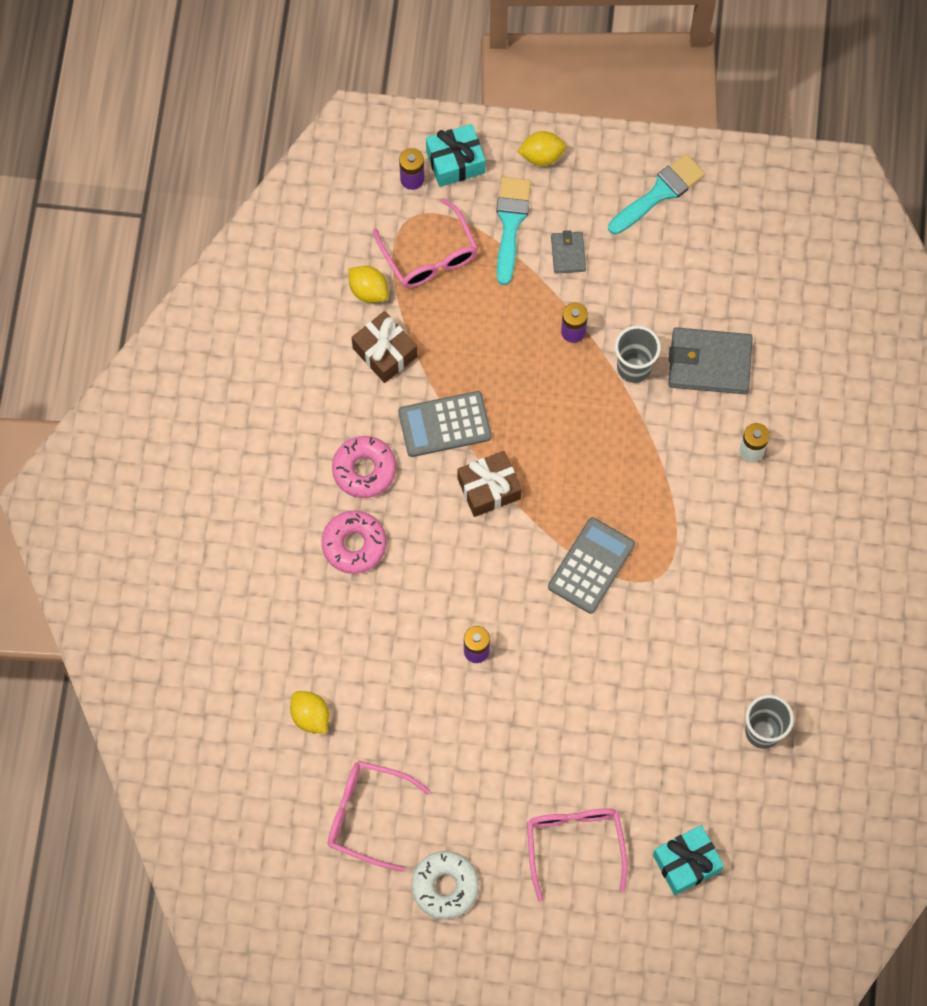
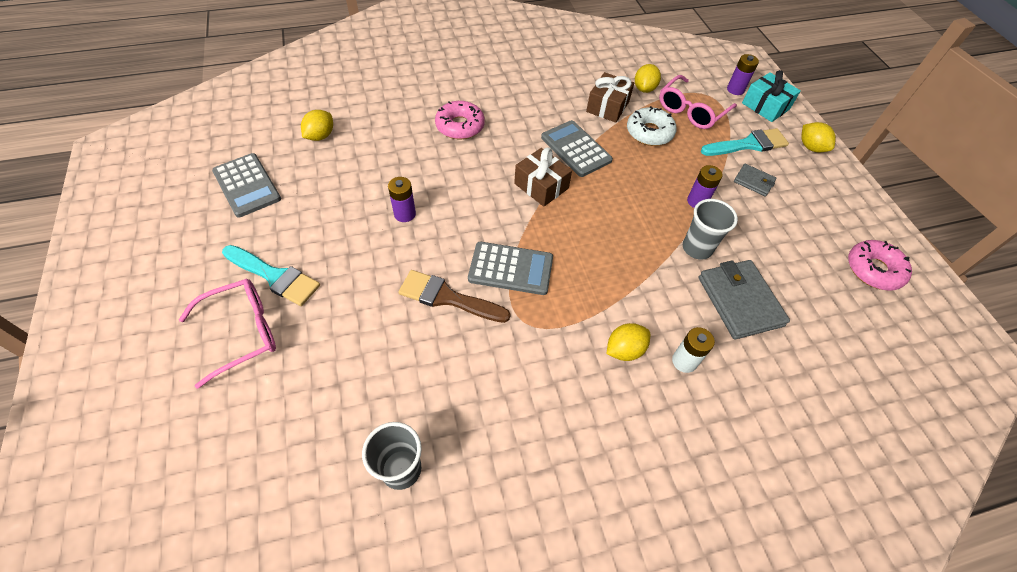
camera: 65 degrees right, 15 degrees down
(364, 470) = (517, 117): pink donut -> pink donut (873, 270)
(367, 815) = (247, 185): pink glasses -> grey calculator
(445, 886) = (189, 249): white donut -> white donut (649, 132)
(568, 253) = (753, 181): grey wallet -> grey wallet turned 60 degrees clockwise
(604, 640) = (447, 298): none -> brown brush
(660, 192) = (849, 223): turquoise brush -> turquoise brush (275, 276)
(686, 863) = (236, 439): turquoise gift -> none
(721, 498) = (624, 350): none -> yellow lemon

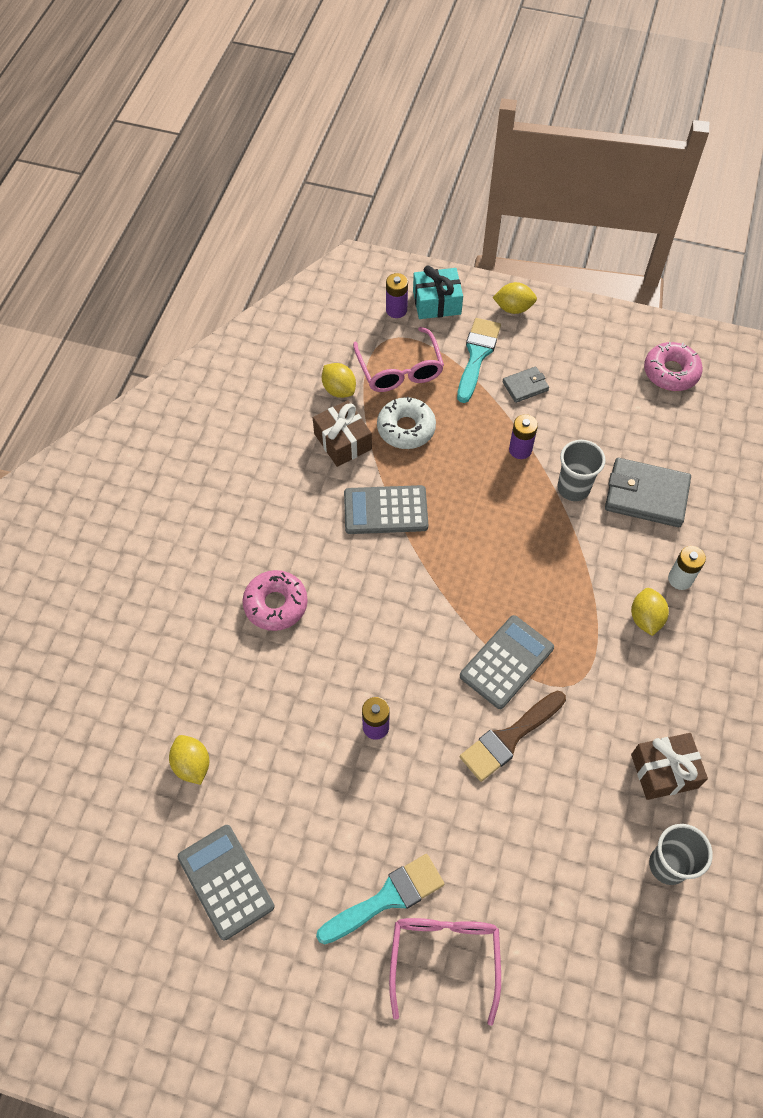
camera: 55 degrees left, 5 degrees up
(247, 185) = (225, 881): grey calculator -> grey calculator turned 120 degrees counterclockwise
(541, 186) = (417, 574): brown gift -> brown gift (664, 771)

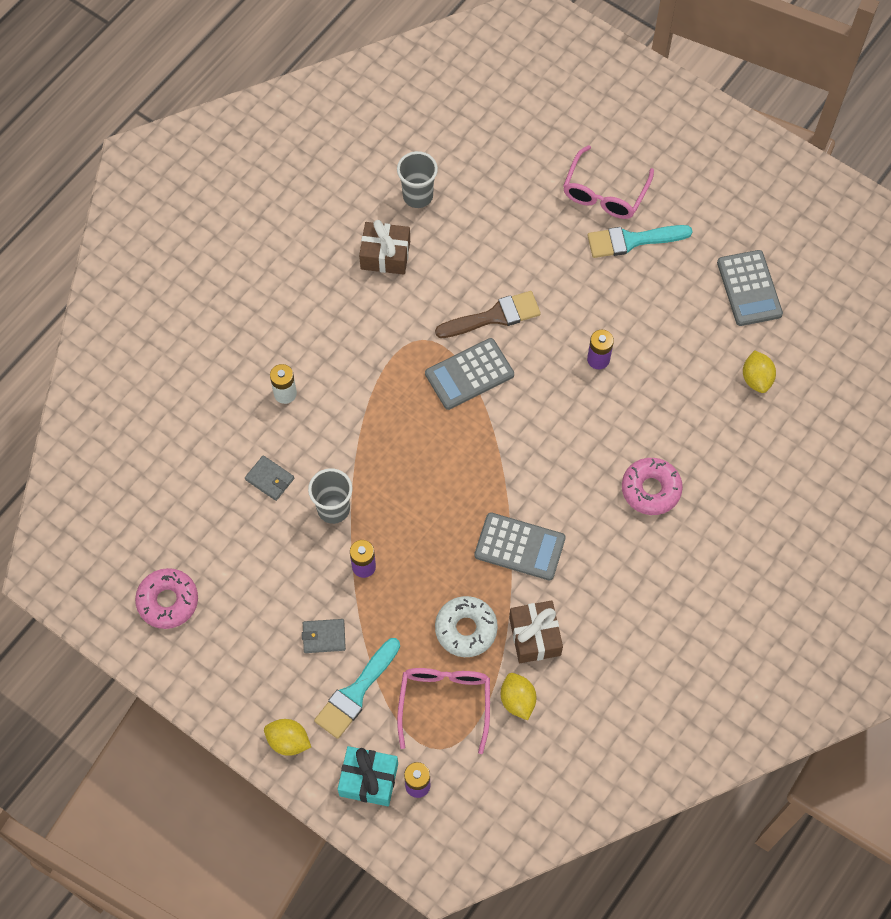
camera: 160 degrees left, 5 degrees up
(645, 618) = (334, 371): yellow lemon -> none
(646, 495) = (269, 479): grey wallet -> grey wallet, size x0.53

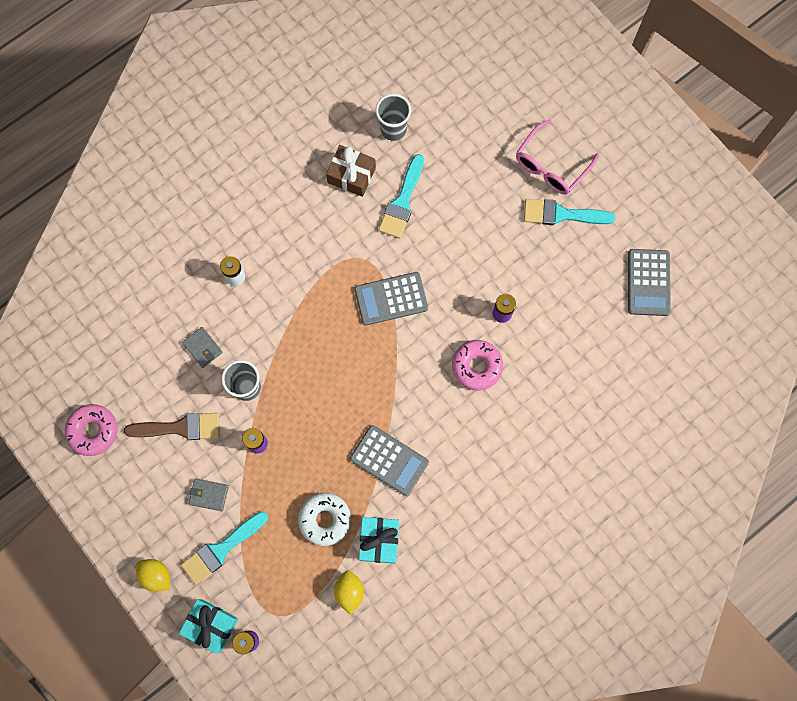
camera: 15 degrees right, 10 degrees up
(444, 703) = (290, 577): pink glasses -> none
(451, 269) = (402, 202): none -> turquoise brush
(494, 316) = (426, 253): brown brush -> brown brush (180, 427)
(534, 636) = (379, 541): brown gift -> turquoise gift
(651, 489) = (512, 439): pink donut -> pink donut (476, 366)
(756, 379) = (630, 365): yellow lemon -> none

